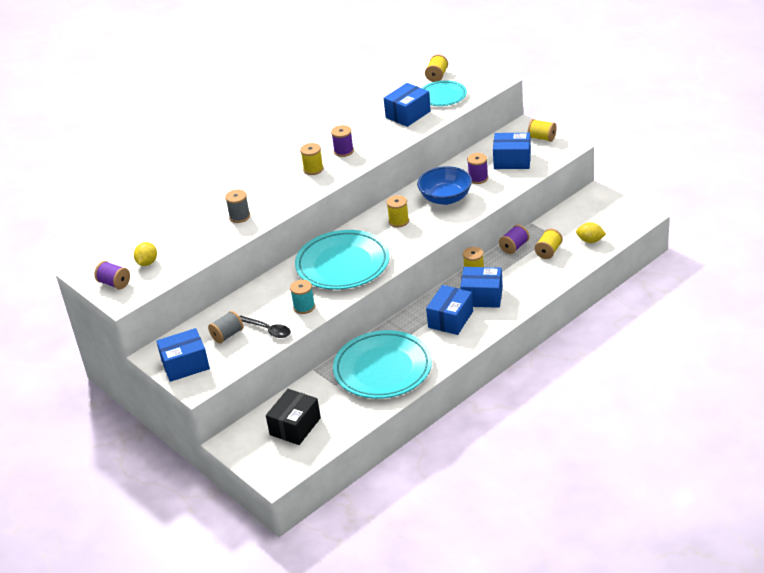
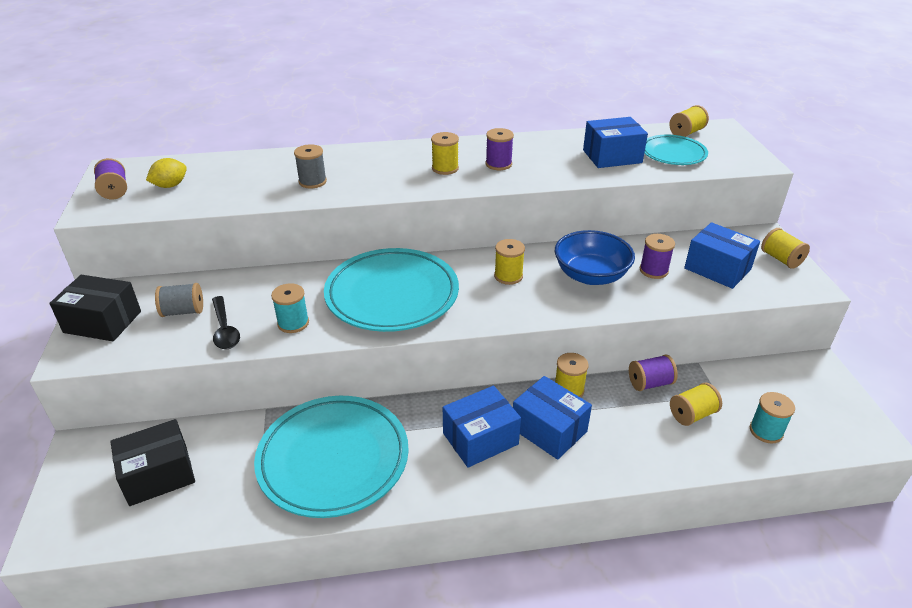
camera: 30 degrees right, 0 degrees up
(185, 365) = (102, 322): blue box -> black box
(590, 241) = (766, 431): yellow lemon -> turquoise spool

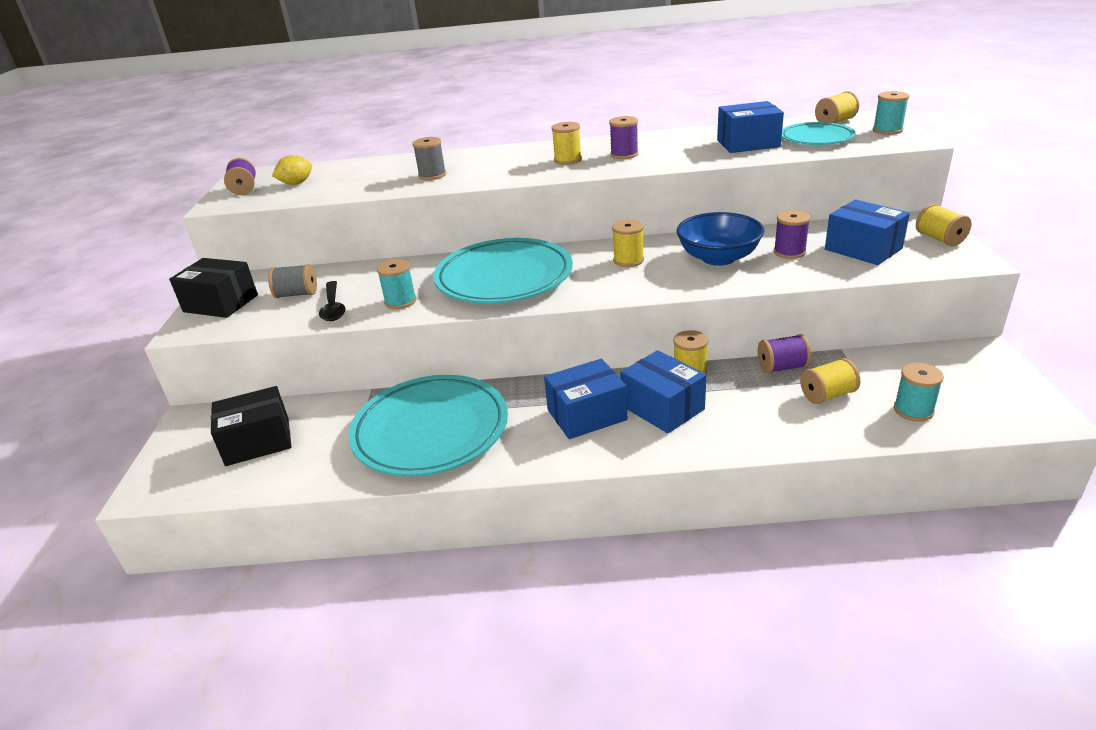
camera: 10 degrees right, 5 degrees down
(734, 147) = (887, 130): none -> turquoise spool

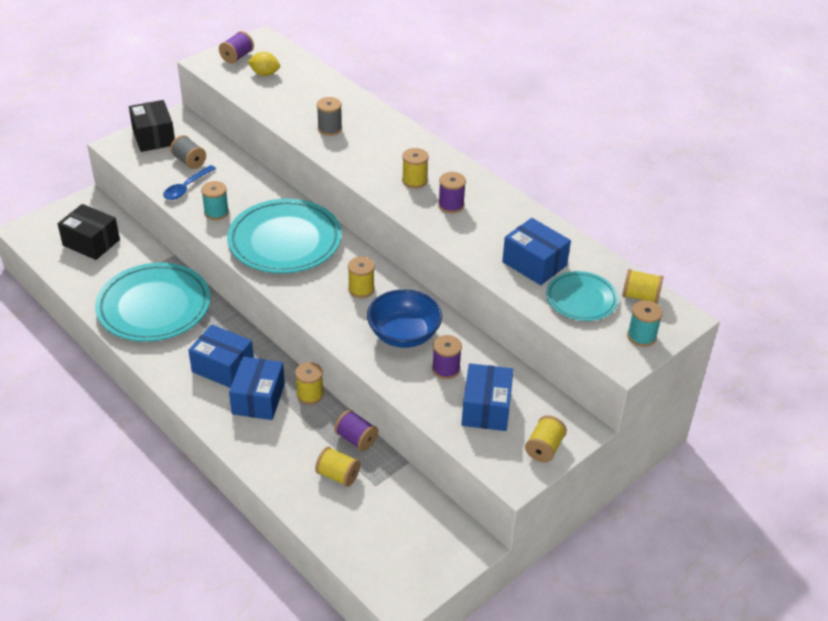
camera: 45 degrees right, 10 degrees up
(333, 307) = (186, 188): black spoon -> blue spoon
(913, 410) = (353, 526): turquoise spool -> none

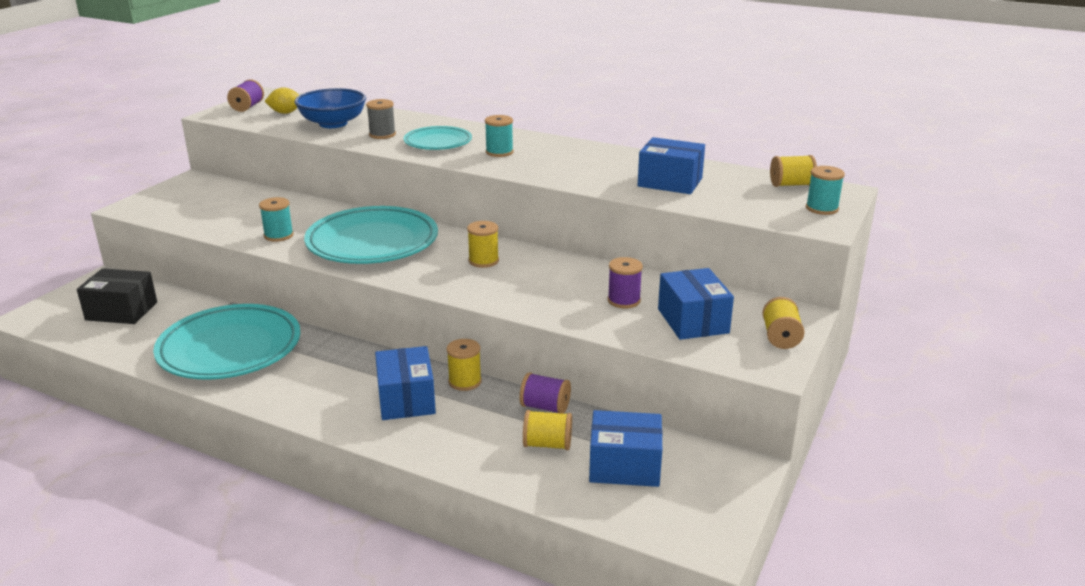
camera: 20 degrees left, 15 degrees down
(153, 137) = (171, 195): black box -> none
(186, 188) = (232, 224): blue spoon -> none
(189, 161) = (223, 205): grey spool -> none
(223, 367) = (345, 381): blue box -> blue box (624, 466)
(404, 334) = (557, 284): blue bowl -> blue bowl (333, 123)
(414, 181) = (499, 152): yellow spool -> turquoise spool
(451, 205) = (550, 161): purple spool -> none
(581, 299) = (739, 196): turquoise plate -> turquoise plate (438, 142)

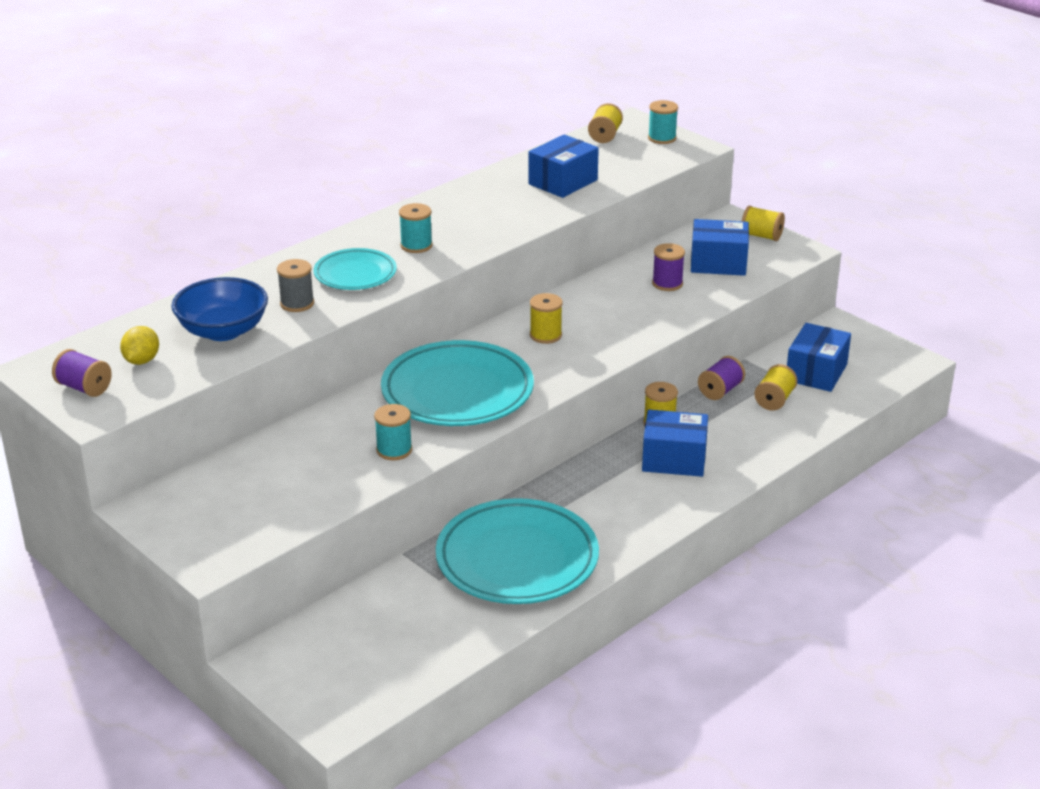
camera: 70 degrees left, 5 degrees up
(121, 311) = (370, 641): black box -> none

